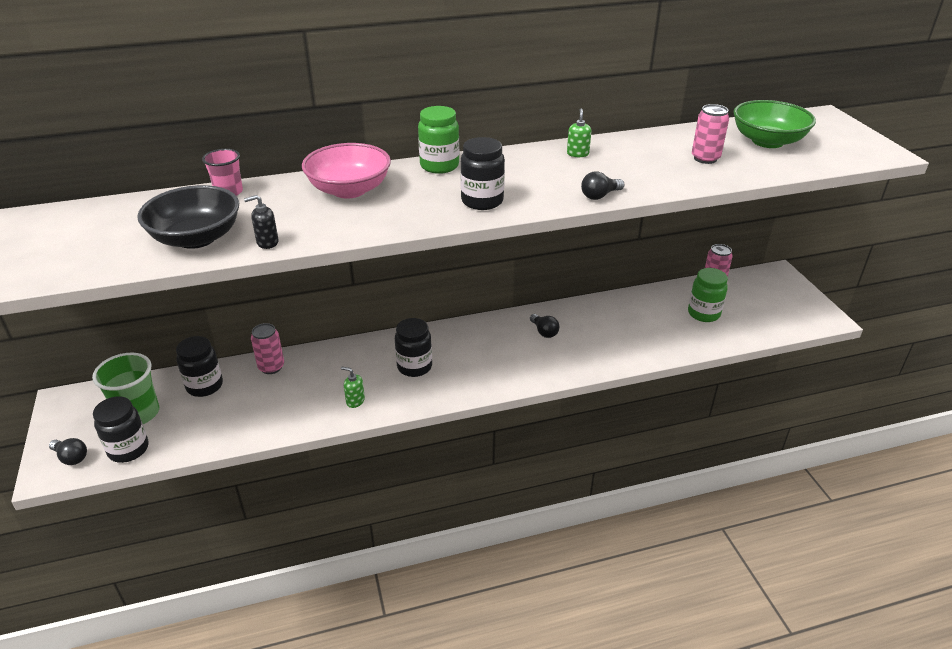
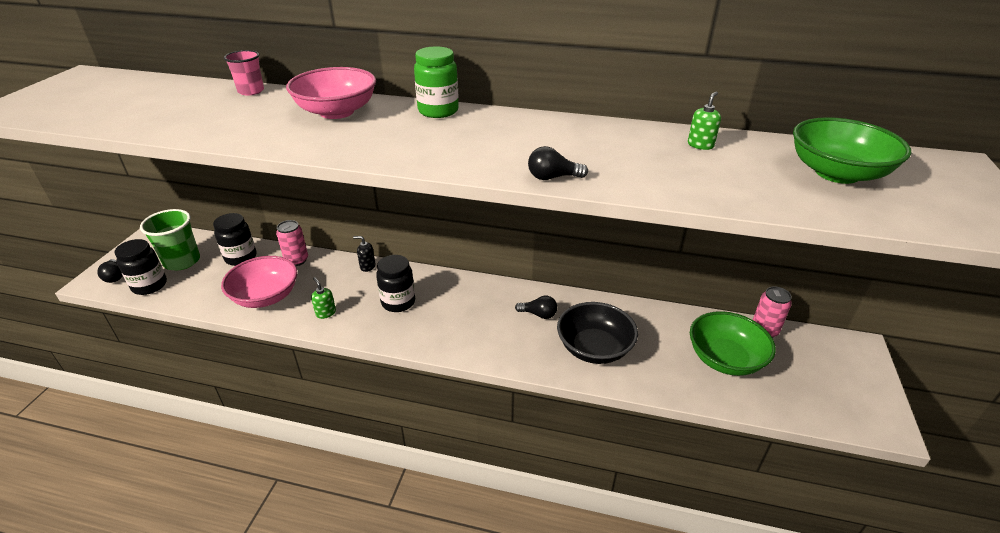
camera: 30 degrees right, 0 degrees up
(196, 238) = (176, 118): black bowl -> black bowl (594, 348)
(267, 242) = (214, 136): black soap dispenser -> black soap dispenser (367, 266)
(277, 410) = (266, 296): none -> pink bowl
(482, 201) = (430, 151): black jar -> none
(544, 332) = (538, 314): black light bulb -> black light bulb turned 75 degrees counterclockwise
(577, 154) = (585, 132): green soap dispenser -> green soap dispenser (700, 145)
(703, 313) = (725, 359): green jar -> green bowl
(705, 158) = (728, 172): pink can -> none

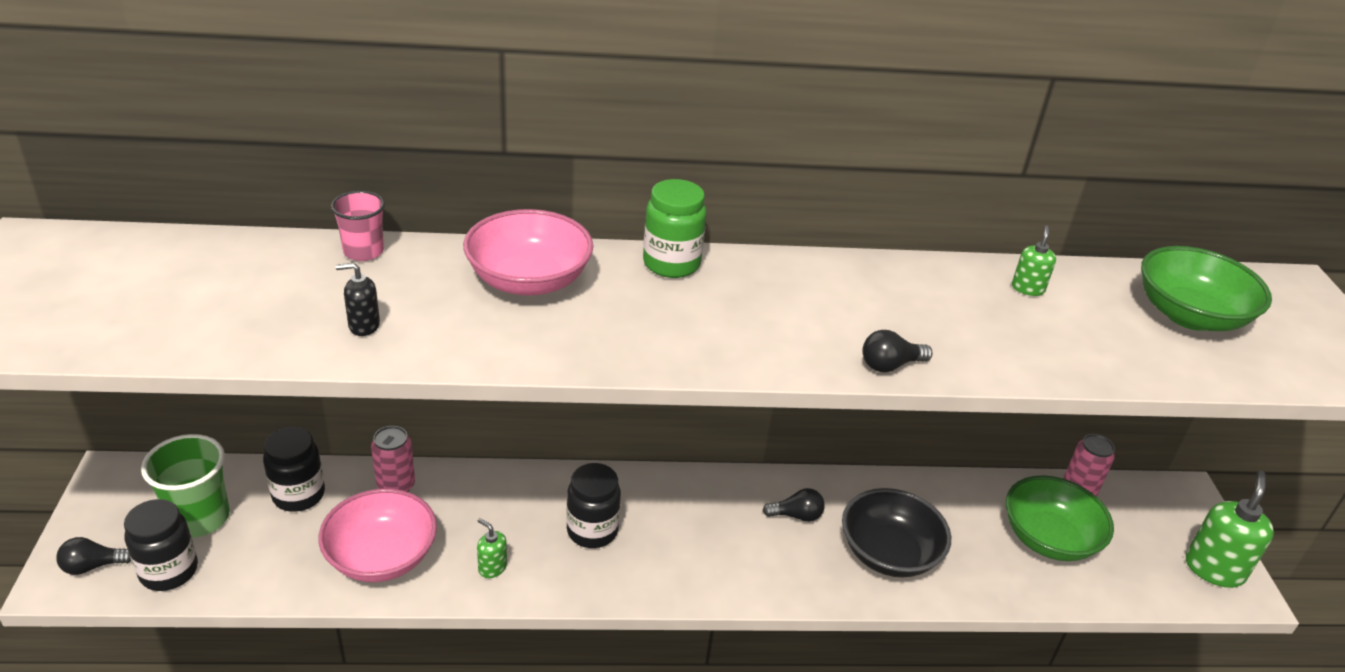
camera: 20 degrees left, 0 degrees up
(114, 277) = (93, 566): black light bulb -> black light bulb turned 120 degrees clockwise
(367, 266) = (514, 478): black soap dispenser -> black soap dispenser (364, 325)
(862, 404) = (1214, 569): none -> green soap dispenser

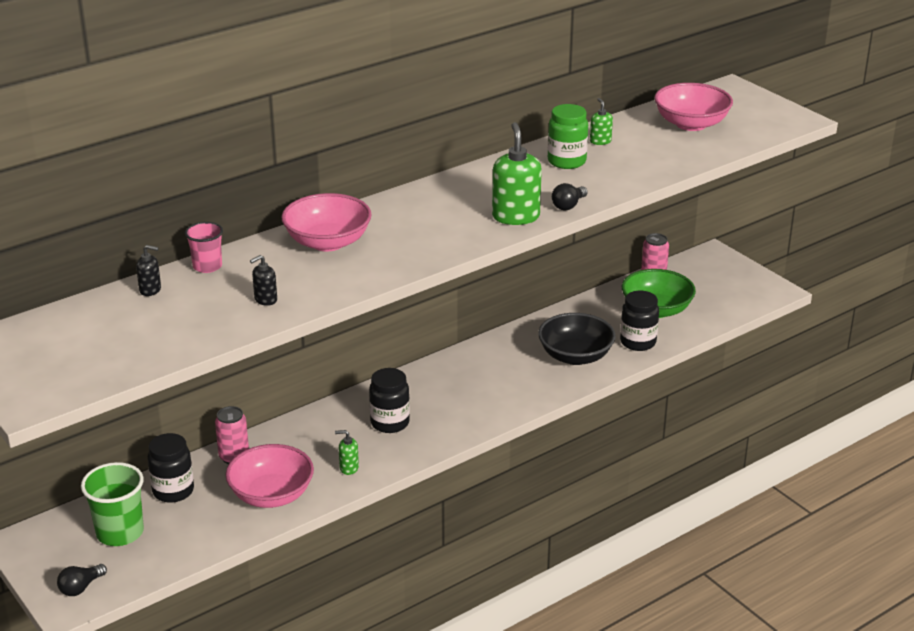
camera: 30 degrees left, 5 degrees down
(169, 571) = (138, 566): black jar -> black jar (638, 342)
(269, 254) = (150, 290): none -> black soap dispenser
(671, 264) = (397, 202): green jar -> green jar (566, 161)
(796, 515) = (505, 361): black light bulb -> none
(1189, 315) = (691, 124): green bowl -> pink bowl
(1214, 569) = (753, 286): green soap dispenser -> green soap dispenser (515, 216)

